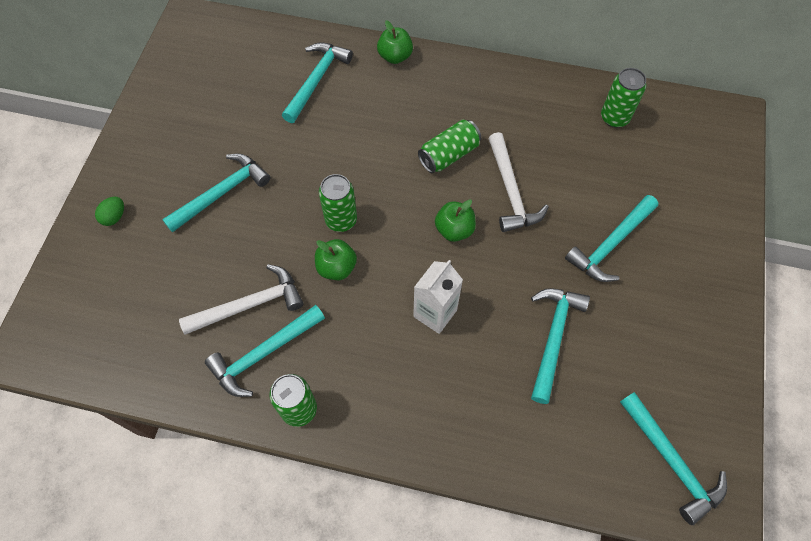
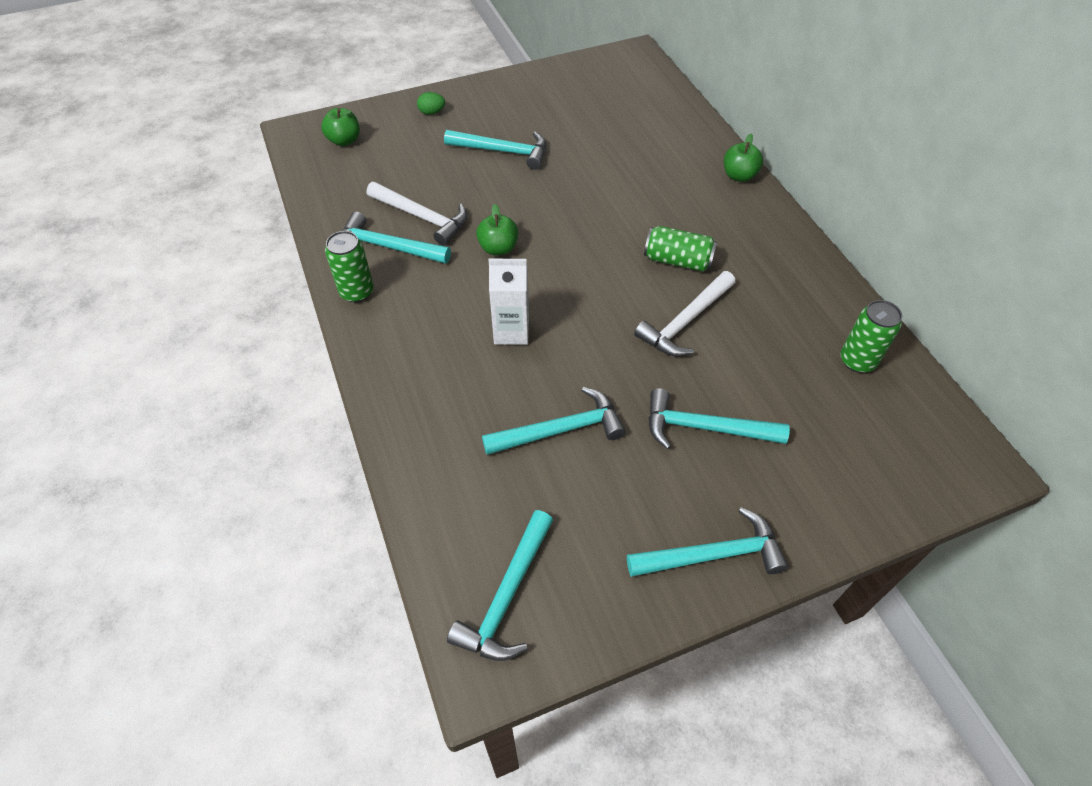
camera: 55 degrees right, 10 degrees down
(317, 80) = (661, 145): turquoise hammer -> turquoise hammer (714, 555)
(341, 220) = (544, 227): green can -> none
(454, 230) = (605, 303): green apple -> green apple (344, 140)

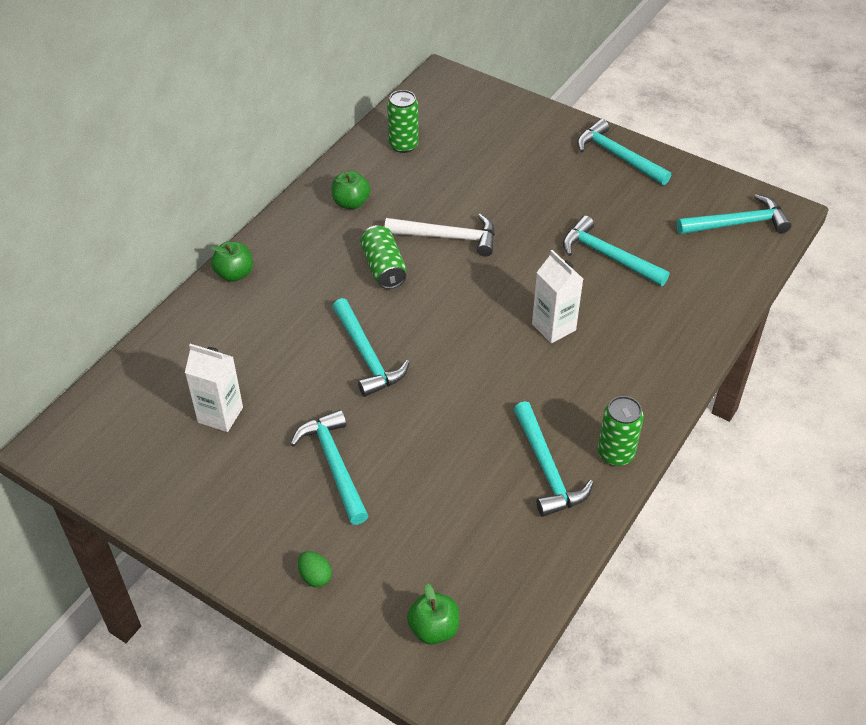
camera: 125 degrees left, 5 degrees down
(423, 217) = (486, 468): white hammer -> none
(498, 248) = (473, 387): green apple -> green apple (351, 203)
(597, 121) = (220, 415): none -> white carton
(704, 427) = (534, 192): turquoise hammer -> turquoise hammer (367, 356)

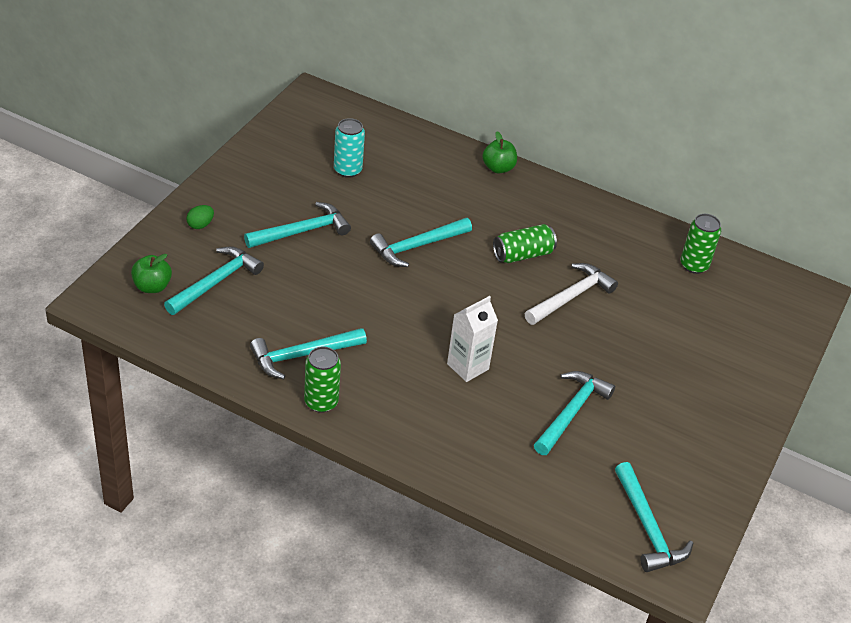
camera: 80 degrees right, 5 degrees down
(220, 415) = (347, 170): white carton -> turquoise can
(351, 203) = (602, 232): green apple -> none
(448, 237) = (571, 296): white hammer -> white hammer turned 135 degrees counterclockwise
(617, 156) = (730, 430): turquoise hammer -> turquoise hammer (216, 282)

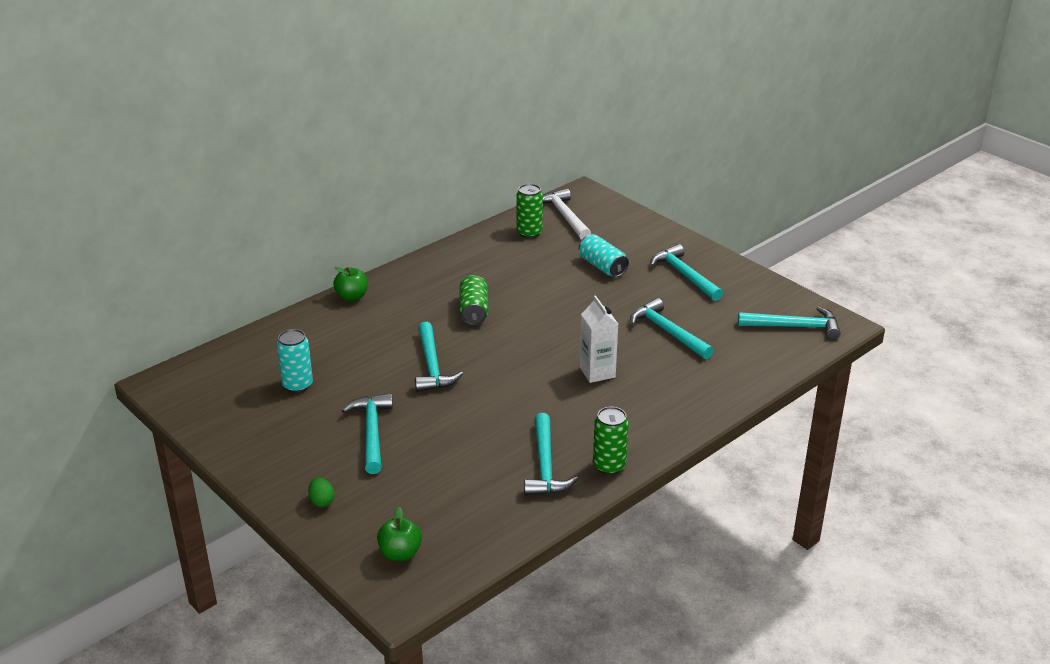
camera: 65 degrees left, 10 degrees down
(216, 282) = (416, 504): turquoise hammer -> turquoise hammer (684, 275)
(571, 296) = (537, 299): white hammer -> white hammer (564, 216)
(666, 336) = (602, 267): none -> turquoise can

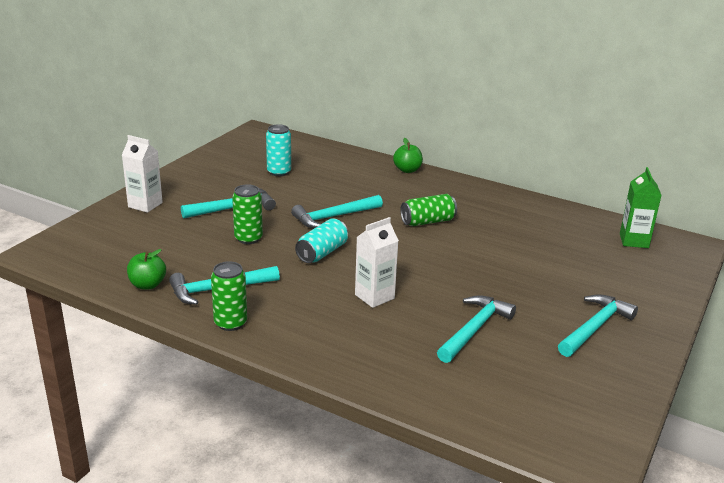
camera: 70 degrees right, 5 degrees down
(322, 501) = (145, 205): green egg -> white carton
(400, 553) = (91, 244): green apple -> green apple (147, 285)
(529, 233) = (582, 227): green can -> green can (248, 238)
(564, 216) = (634, 241): white hammer -> green carton
(602, 267) = (561, 274): turquoise can -> turquoise can (322, 253)
(795, 327) = (558, 423): turquoise hammer -> none

